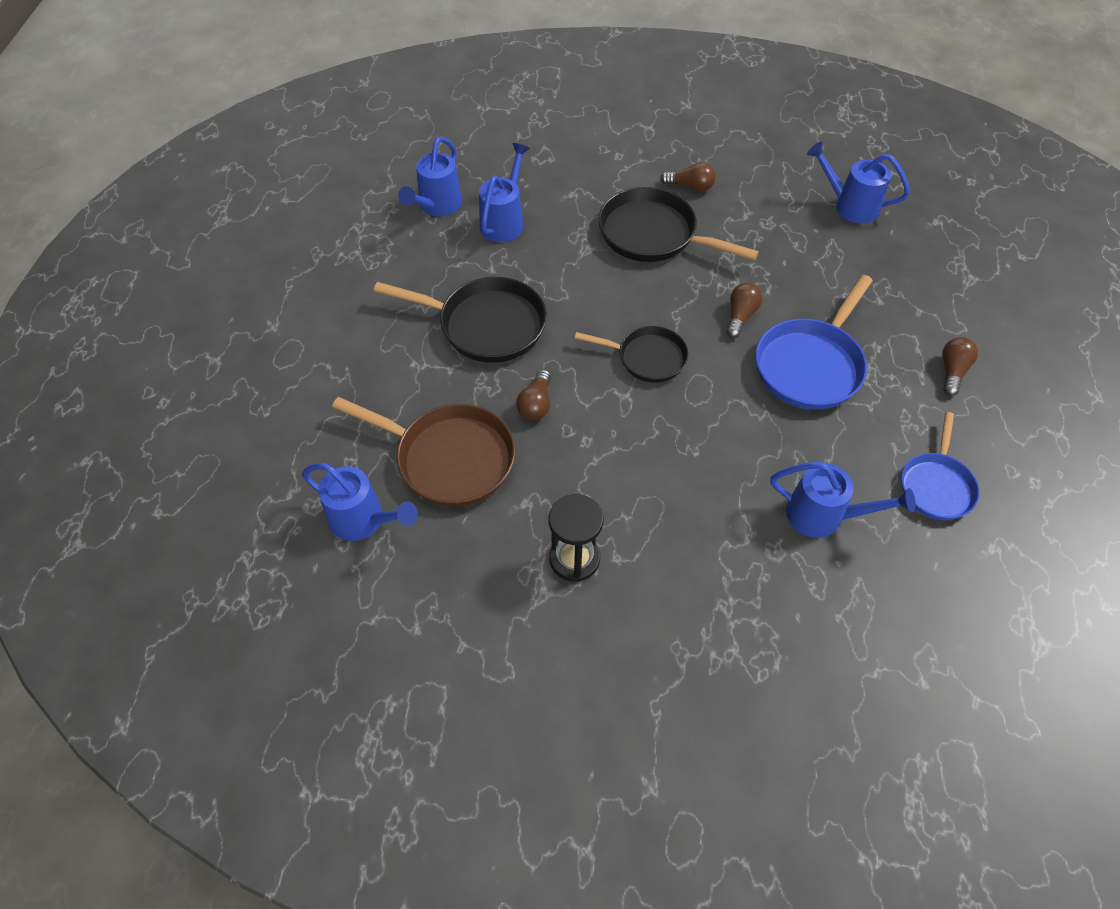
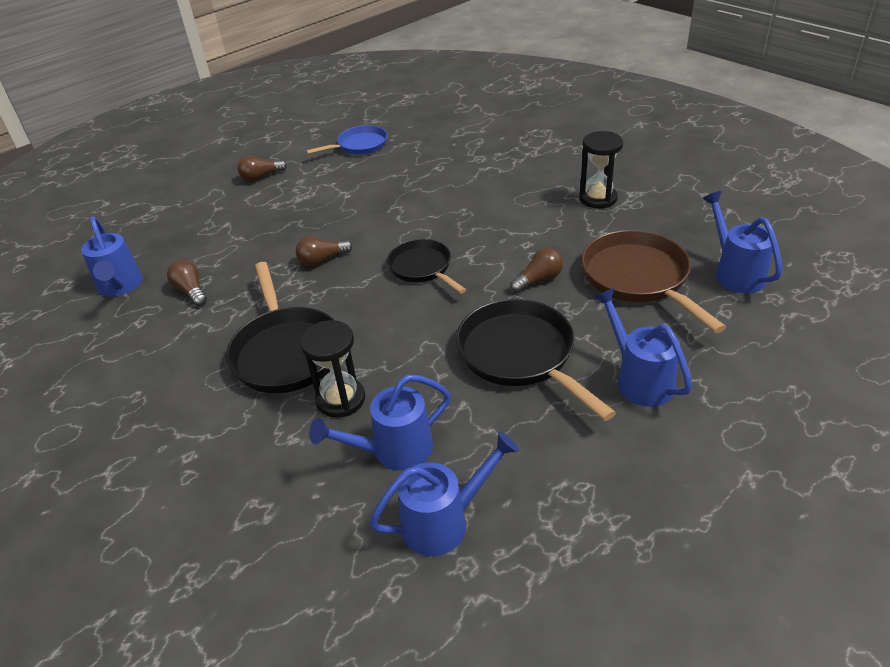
camera: 135 degrees left, 15 degrees down
(574, 229) = (340, 399): none -> black hourglass
(690, 186) = (188, 376): brown light bulb -> brown light bulb (191, 291)
(811, 365) = (328, 214): blue pan -> none
(823, 516) = (434, 159): blue watering can -> blue watering can (639, 379)

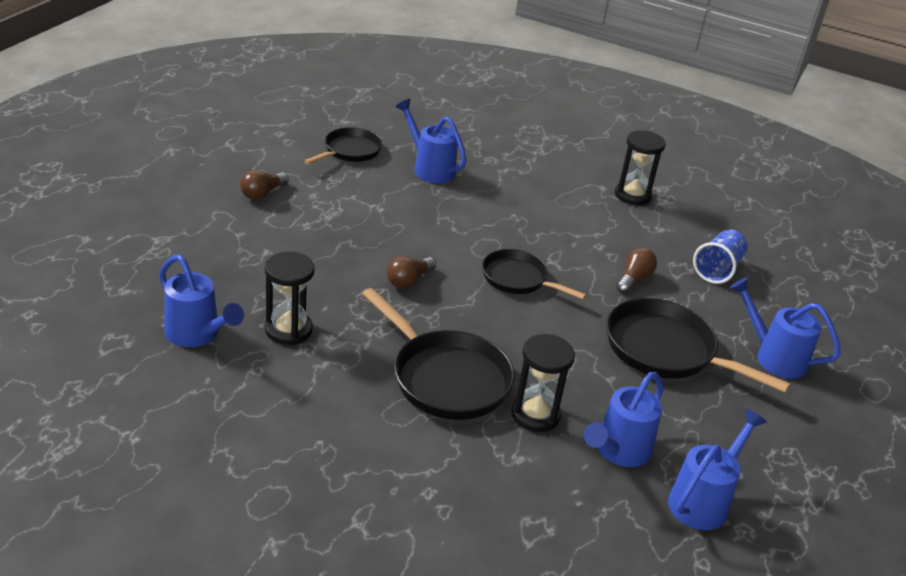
camera: 30 degrees left, 5 degrees down
(191, 291) = (288, 330): brown light bulb -> black hourglass
(359, 146) = (350, 151): blue pan -> black pan
(639, 279) = (717, 269): brown pan -> blue cup
(735, 273) = (789, 256): blue watering can -> blue watering can (430, 168)

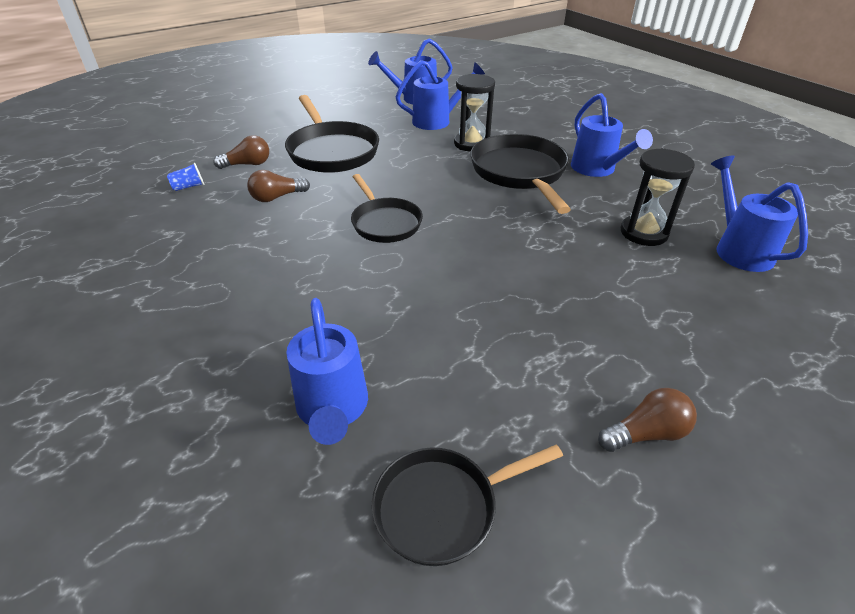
camera: 145 degrees left, 5 degrees up
(408, 281) = (498, 247): brown light bulb -> brown light bulb (248, 164)
(632, 195) = (123, 278): black hourglass -> none
(717, 269) = (189, 187): blue cup -> blue cup, size x0.53
(774, 357) = (262, 133): blue watering can -> blue watering can (597, 169)

